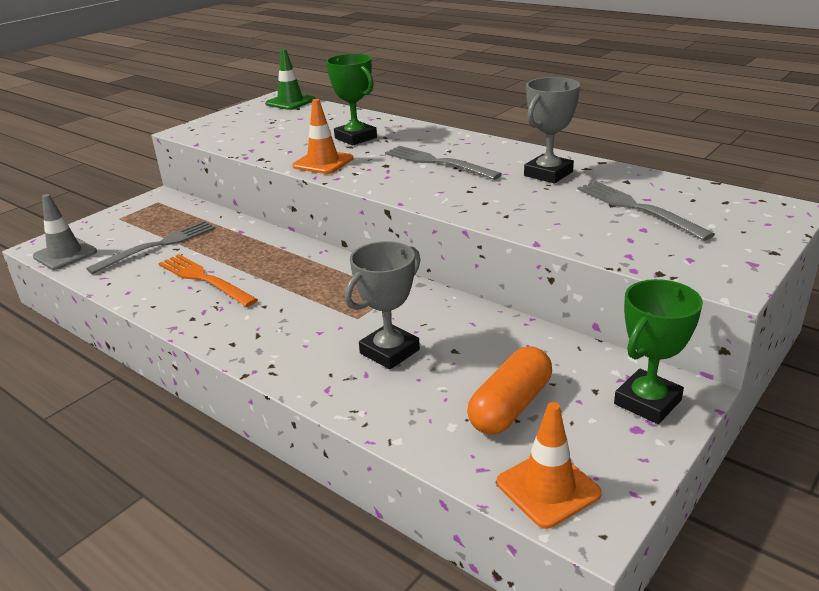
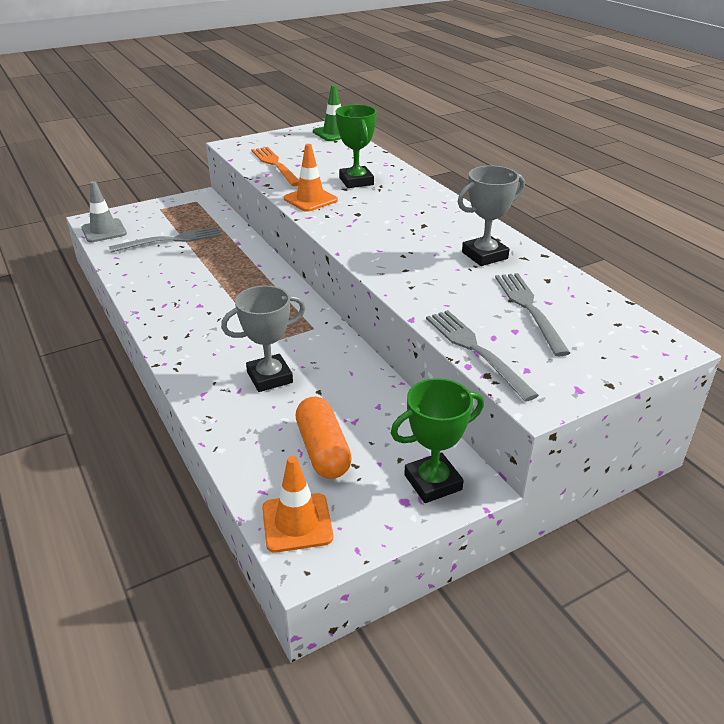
camera: 20 degrees right, 5 degrees up
(204, 279) = (183, 278): orange fork -> orange fork (275, 165)
(437, 162) = (401, 221): grey fork -> grey fork (476, 350)
(510, 406) = (323, 450): orange capsule -> orange capsule turned 75 degrees counterclockwise

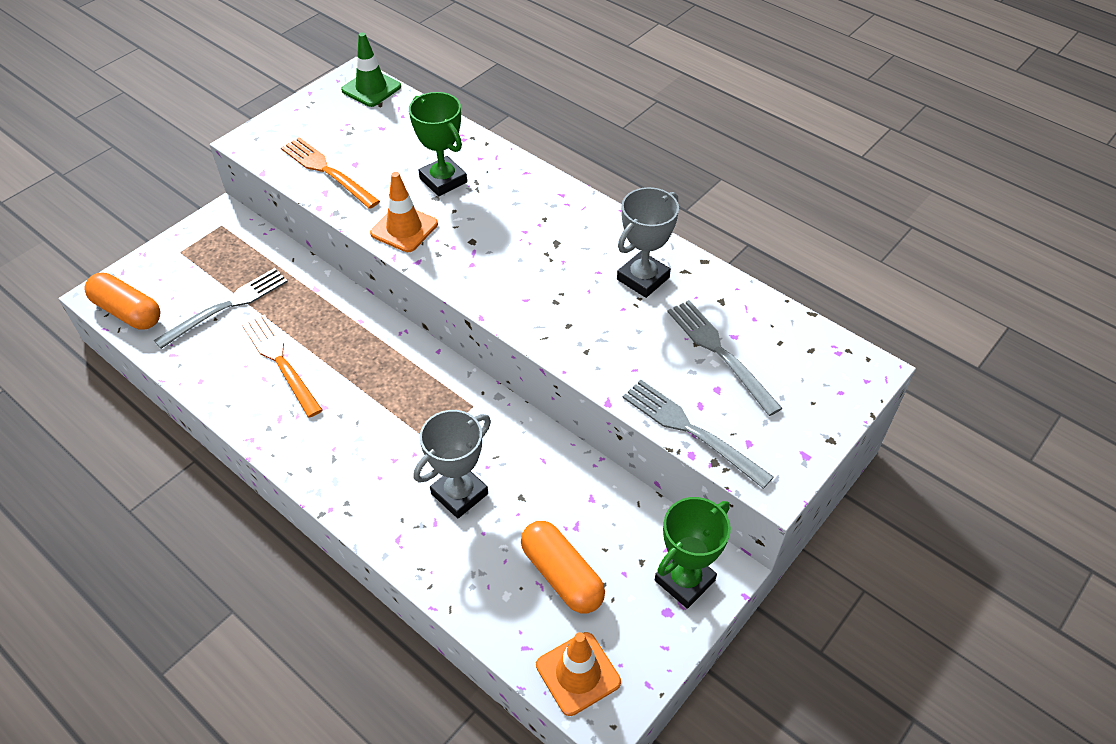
camera: 20 degrees left, 15 degrees up
(104, 231) = (128, 312): grey traffic cone -> orange capsule
(187, 275) = (280, 361): none -> orange fork

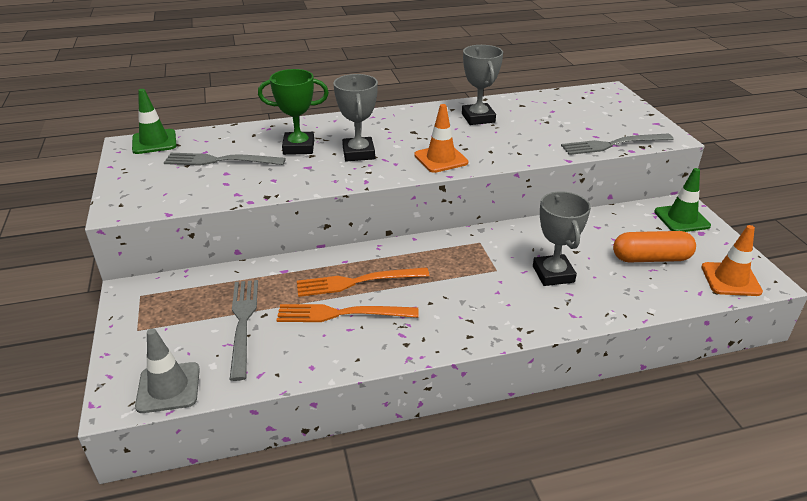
camera: 55 degrees left, 15 degrees down
(128, 312) = (168, 387): orange capsule -> grey traffic cone
(327, 171) = (215, 186): orange fork -> orange fork (357, 282)
(404, 229) = (326, 175): orange traffic cone -> orange traffic cone (441, 159)
(468, 227) = (358, 153): none -> grey trophy
(684, 580) = (681, 219): green trophy -> green traffic cone
(720, 353) = (561, 118): grey fork -> grey fork (220, 161)

